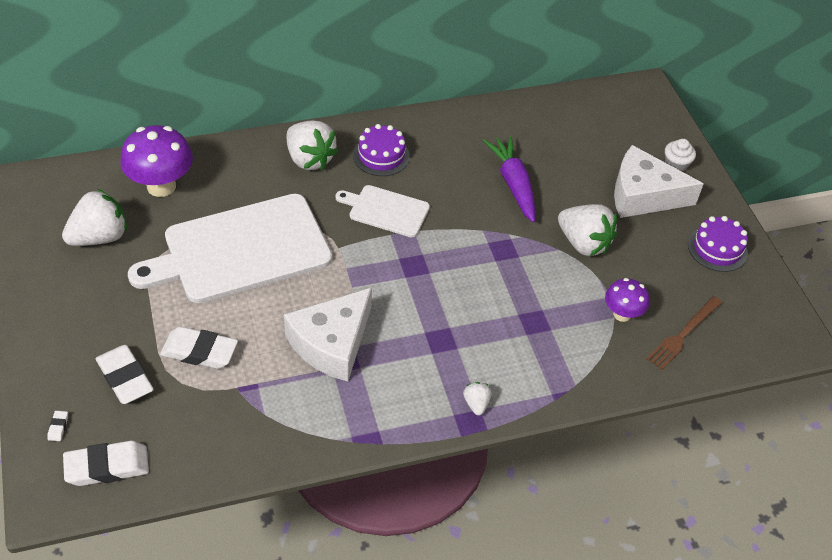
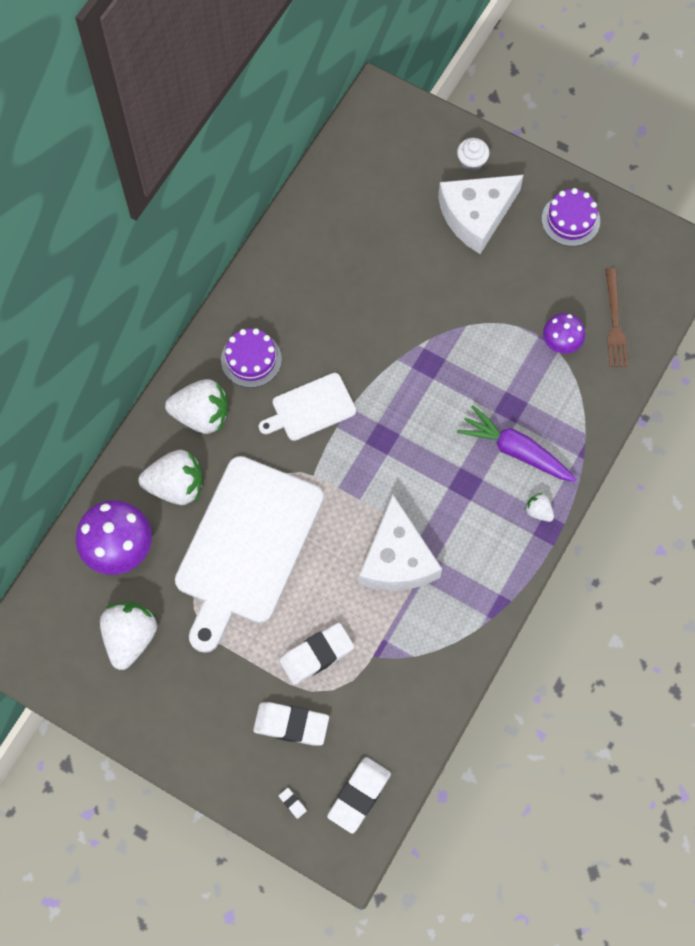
camera: 40 degrees left, 20 degrees up
(513, 184) = (375, 293): purple carrot -> purple carrot (515, 450)
(583, 243) = (477, 303): white strawberry -> white strawberry (176, 486)

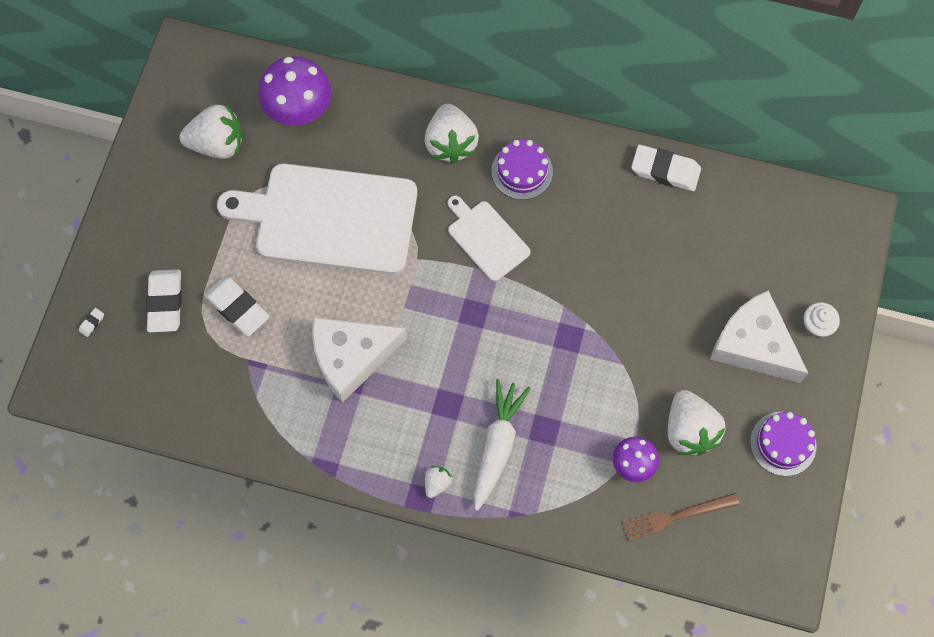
camera: 75 degrees right, 0 degrees up
(176, 486) = (373, 141): white strawberry -> white strawberry (689, 430)
(359, 795) = (110, 380): white eraser -> white eraser (665, 170)
(515, 450) = (497, 445): purple carrot -> white carrot

